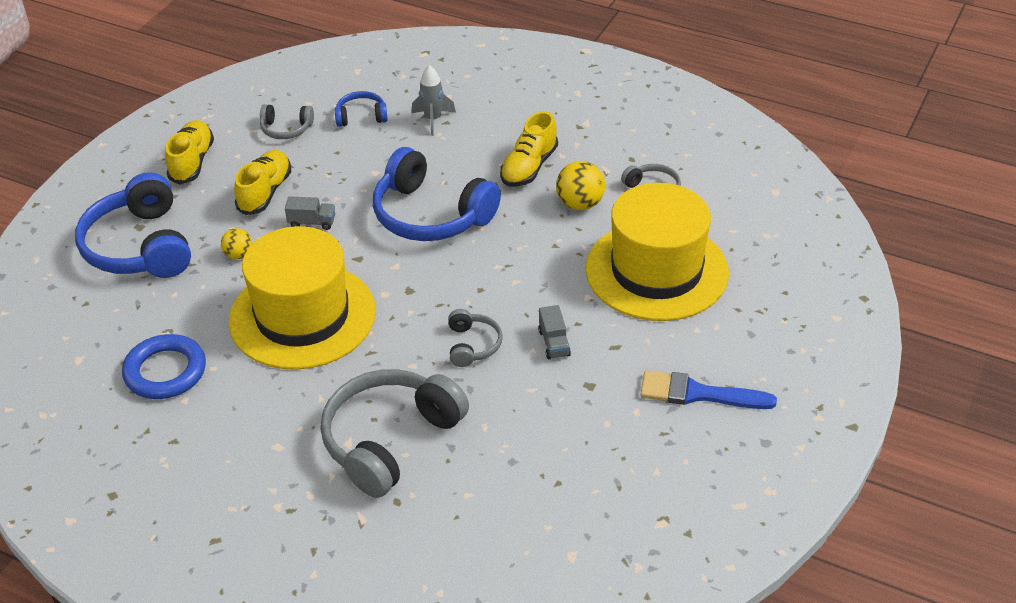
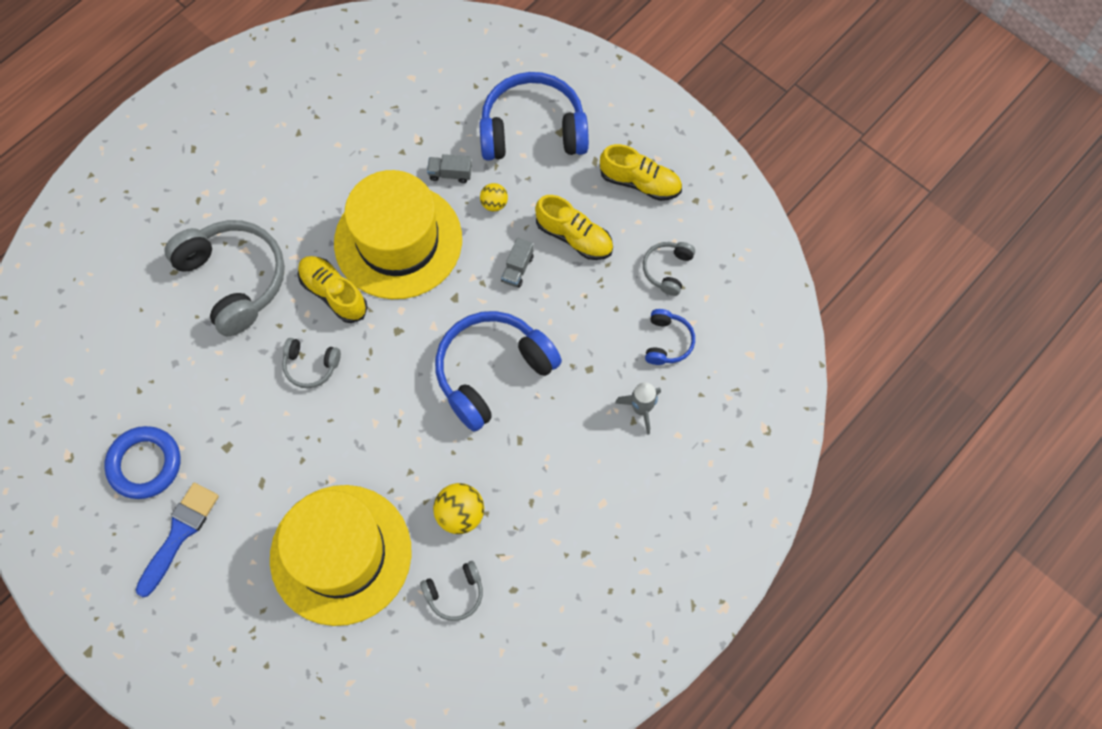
camera: 105 degrees right, 25 degrees up
(165, 371) = (373, 134): blue ring -> blue ring (145, 464)
(529, 167) = (533, 482): yellow shoe -> yellow shoe (333, 293)
(554, 343) = (286, 433): grey truck -> grey truck (450, 174)

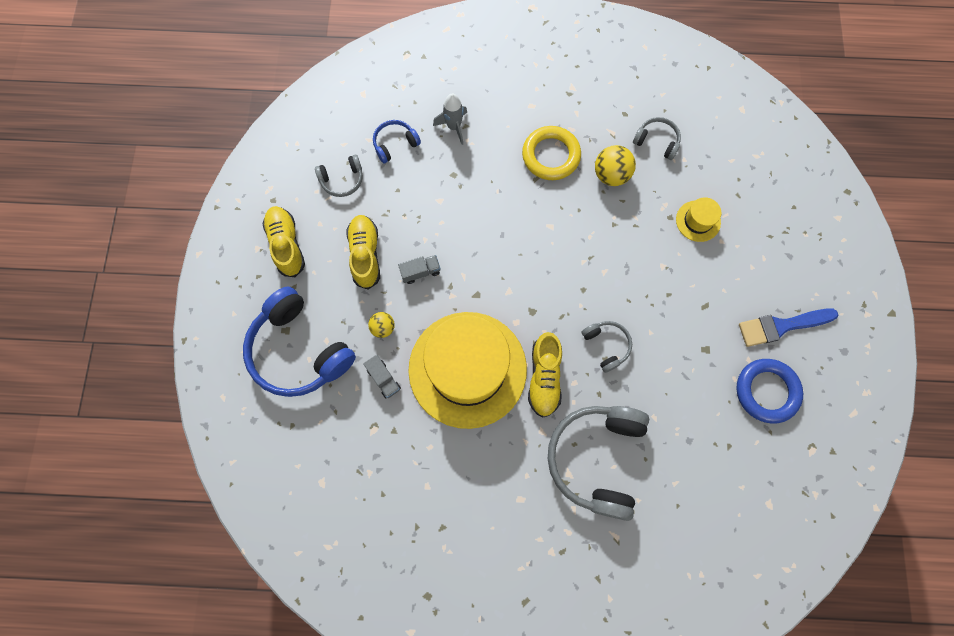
camera: 130 degrees left, 5 degrees up
(341, 554) = (698, 221): yellow hat -> yellow hat, size x0.40
(492, 372) = (507, 229): blue headphones -> none
(531, 474) = (551, 155): none -> yellow ring

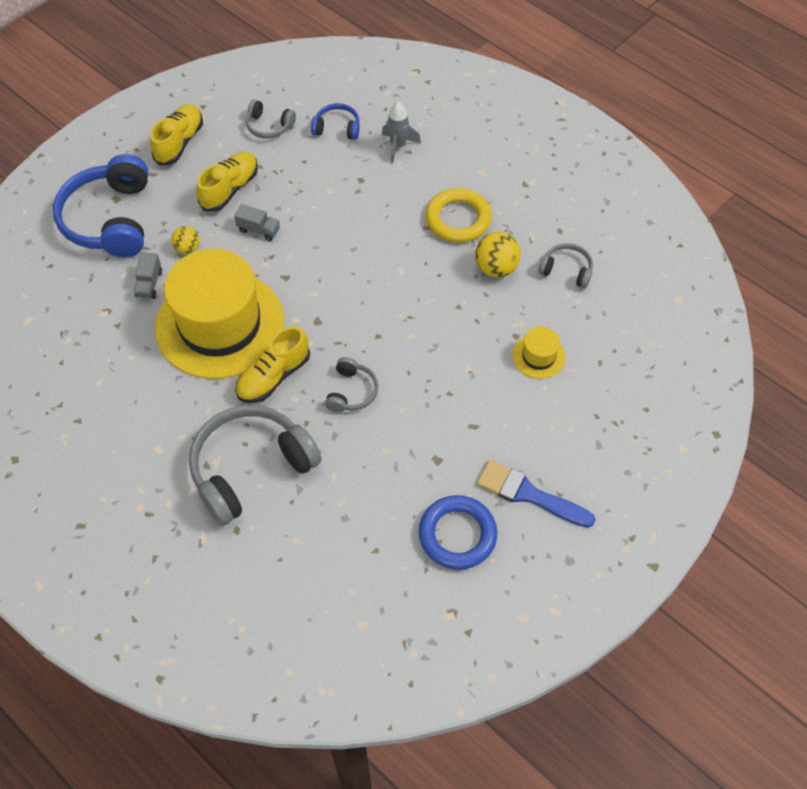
camera: 40 degrees right, 15 degrees down
(656, 141) = (566, 270): grey headphones -> grey headphones turned 45 degrees counterclockwise

